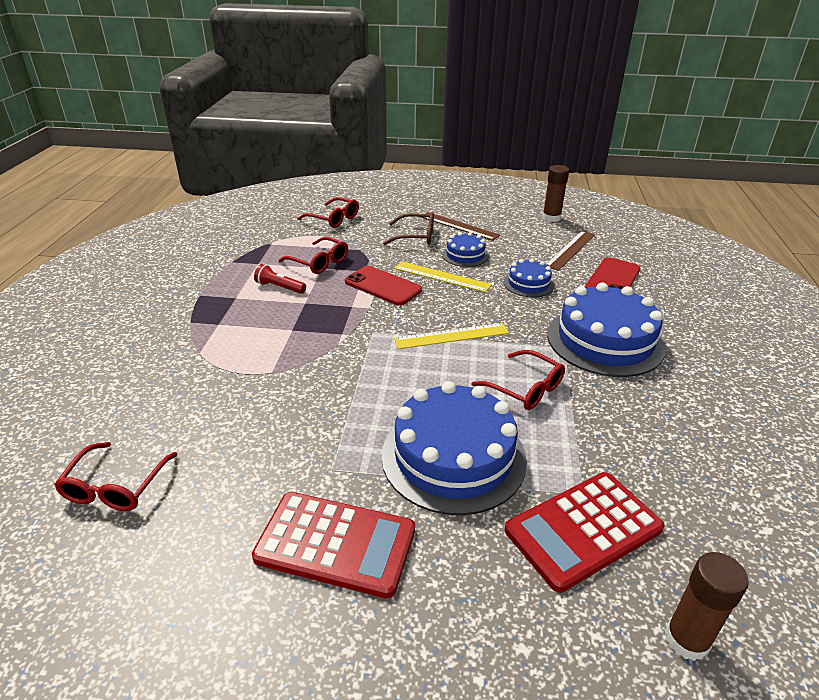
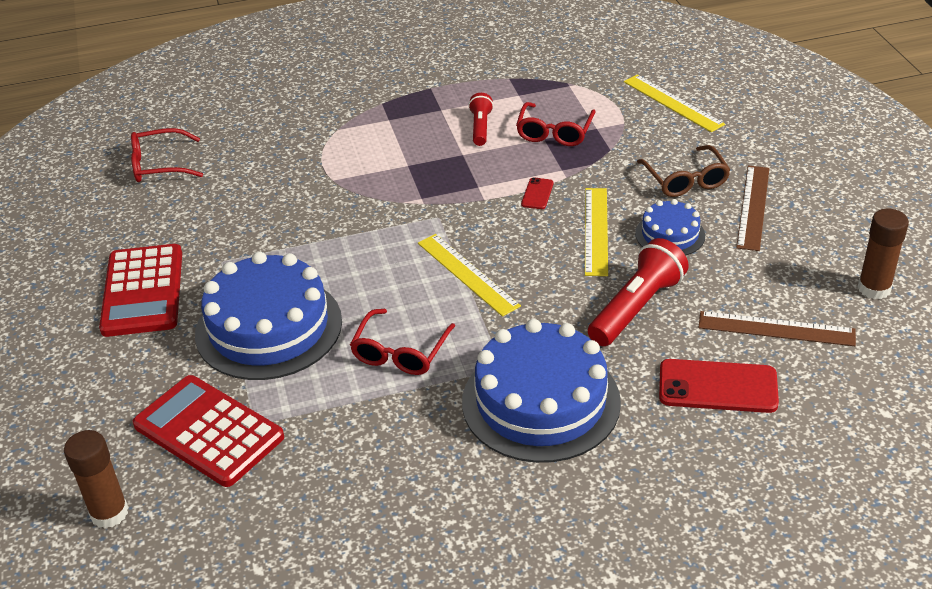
camera: 70 degrees right, 5 degrees up
(333, 219) = (672, 103): red glasses -> yellow ruler
(383, 286) = (537, 194): red phone -> red phone, size x0.49
(528, 284) = (637, 307): blue cake -> red flashlight

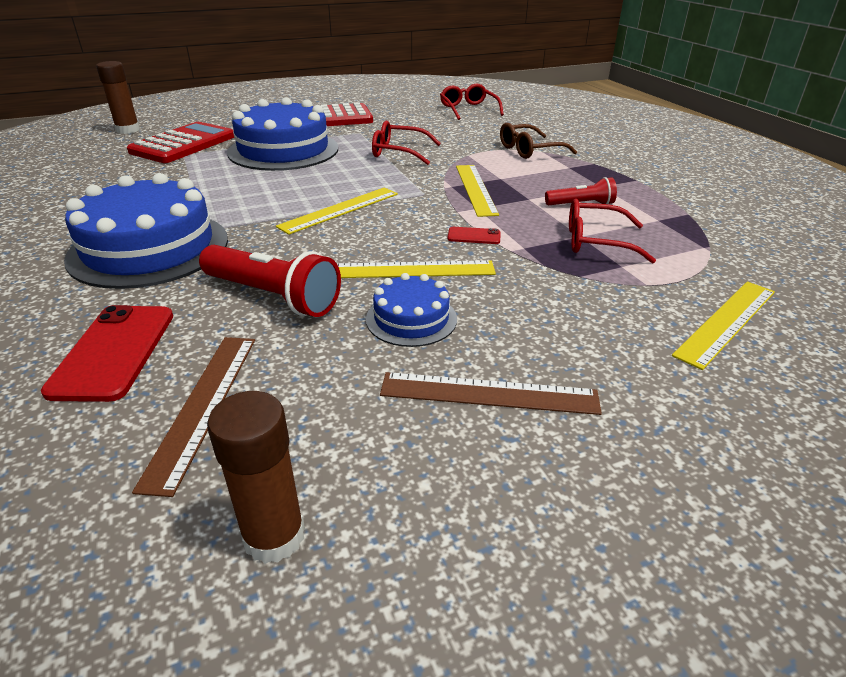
camera: 80 degrees right, 5 degrees down
(400, 352) = (241, 191): red glasses -> red glasses (399, 152)
(432, 184) = (475, 189): none -> yellow ruler
(685, 180) = (537, 331): brown glasses -> brown glasses (530, 150)

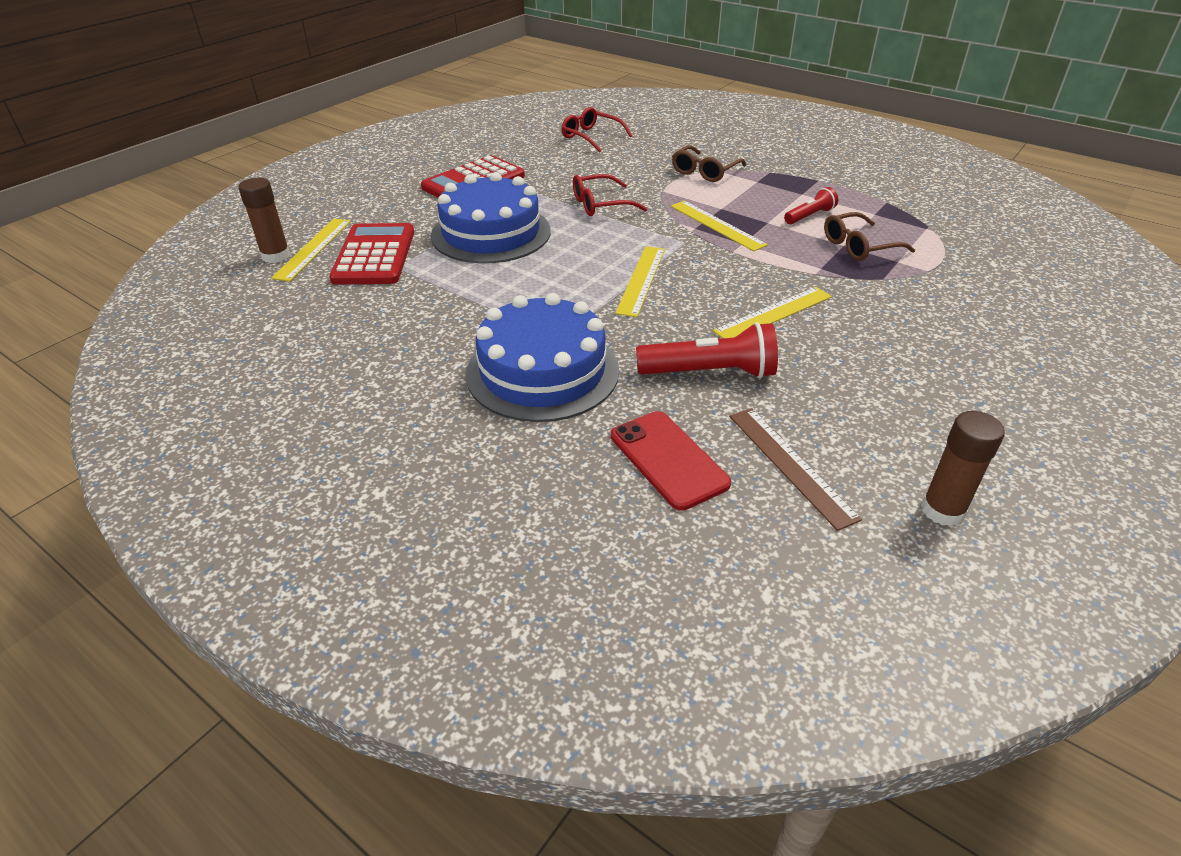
camera: 30 degrees left, 5 degrees up
(411, 319) = (826, 352): blue cake -> none
(474, 236) = (775, 270): red phone -> none
(489, 394) = (937, 382): brown ruler -> none
(597, 241) = (859, 246): red glasses -> brown glasses
(726, 322) = (998, 282): yellow ruler -> yellow ruler (313, 248)

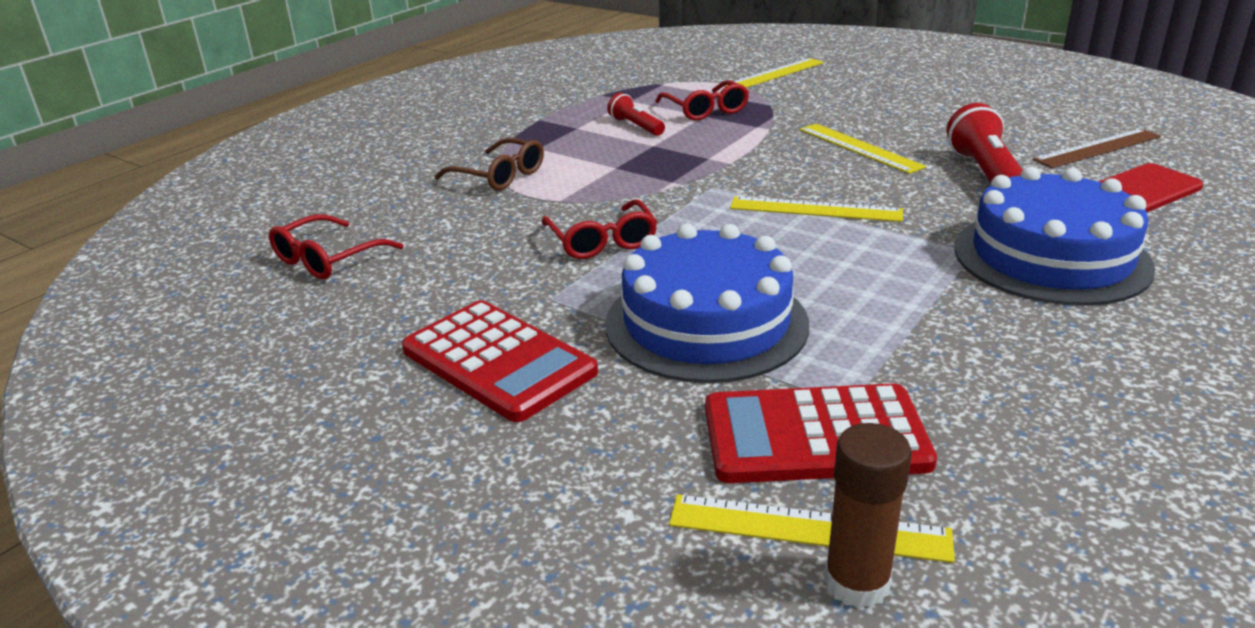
camera: 90 degrees left, 10 degrees down
(716, 225) = (663, 170): yellow ruler -> yellow ruler (774, 74)
(859, 246) = (705, 110): brown glasses -> red glasses
(942, 510) = (1101, 108): brown glue stick -> none

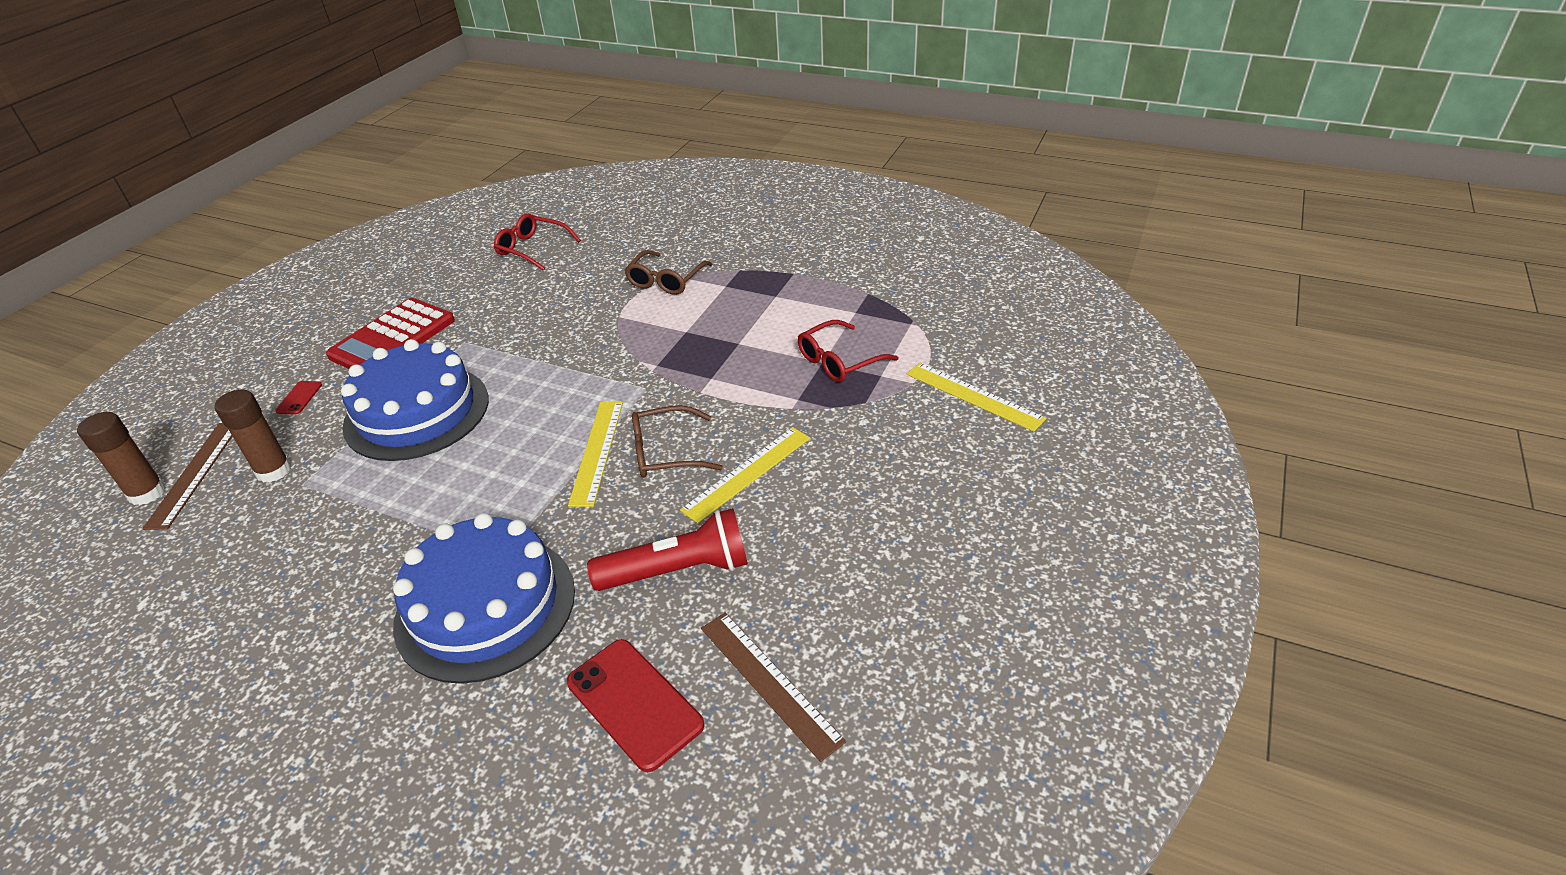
camera: 80 degrees right, 10 degrees up
(601, 241) = (547, 348): red glasses -> none
(625, 438) = (299, 398): none -> red phone
(636, 126) = (785, 326): red flashlight -> none
(808, 528) = (195, 473): yellow ruler -> brown ruler
(814, 436) = (274, 471): red calculator -> brown glue stick
(823, 178) = (666, 452): none -> brown glasses

